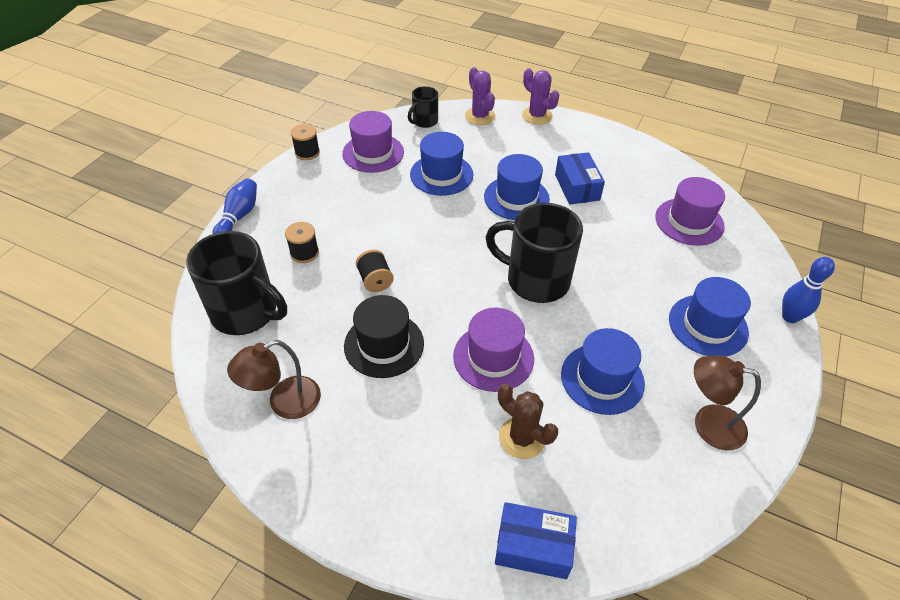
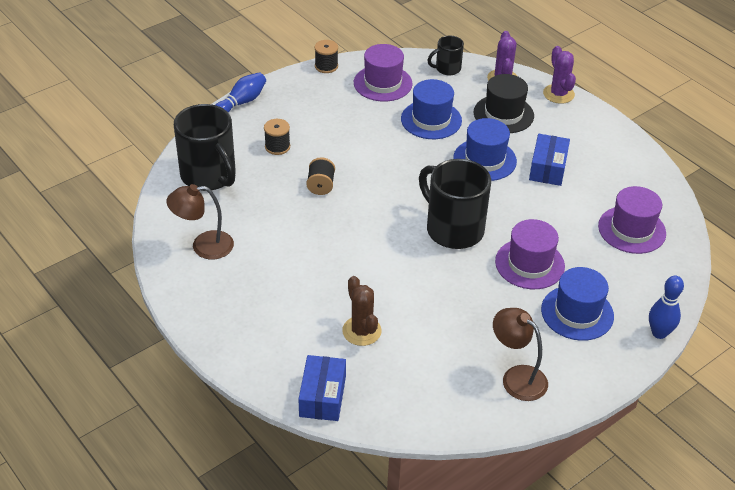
camera: 25 degrees right, 5 degrees down
(384, 344) = (298, 233): black hat -> black hat (503, 114)
(493, 357) = (377, 271): purple hat -> purple hat (529, 264)
(533, 547) = (322, 396): blue box -> blue box turned 60 degrees clockwise
(602, 378) = (454, 317): blue hat -> none

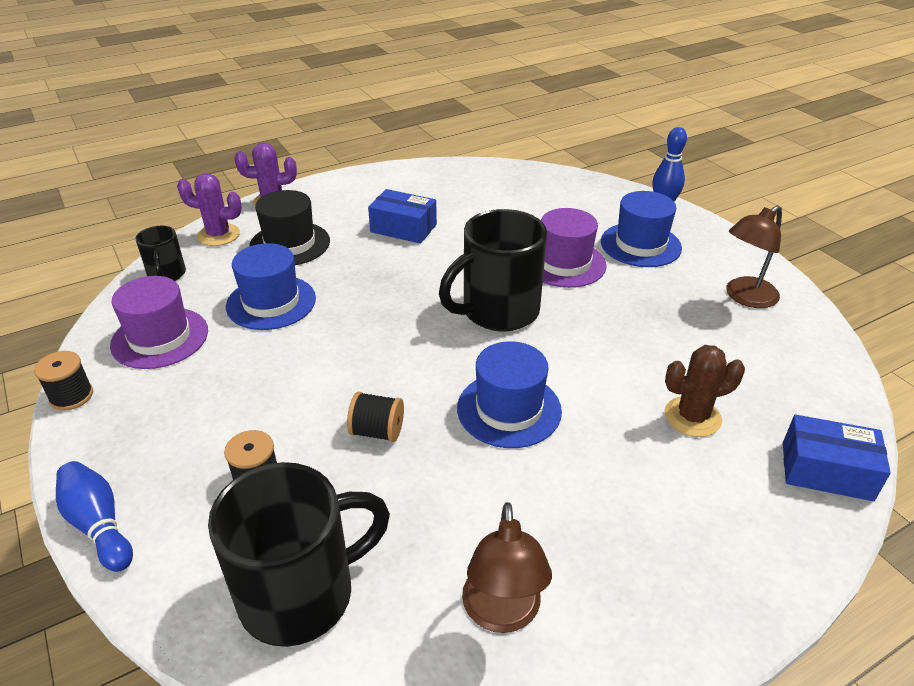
camera: 80 degrees left, 5 degrees down
(484, 160) = (372, 270): blue hat -> blue hat (509, 409)
(631, 230) = (516, 195): purple hat -> none

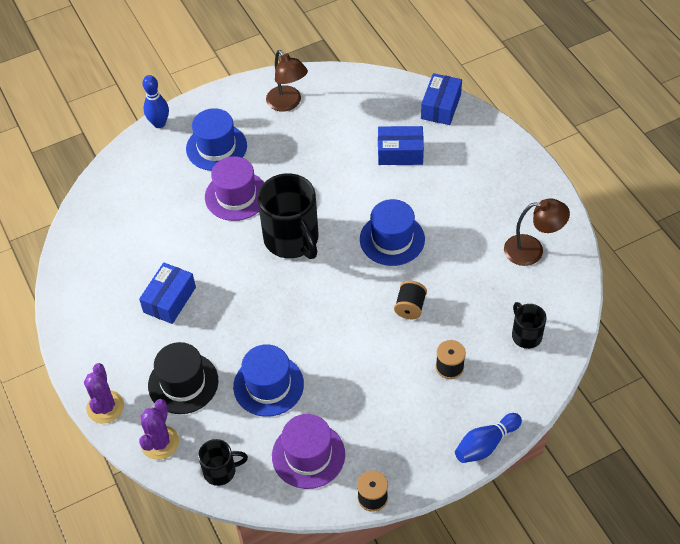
camera: 85 degrees left, 15 degrees up
(301, 593) = (526, 335): black mug -> black mug, size x0.51
(692, 417) = (400, 153): brown cactus -> blue box

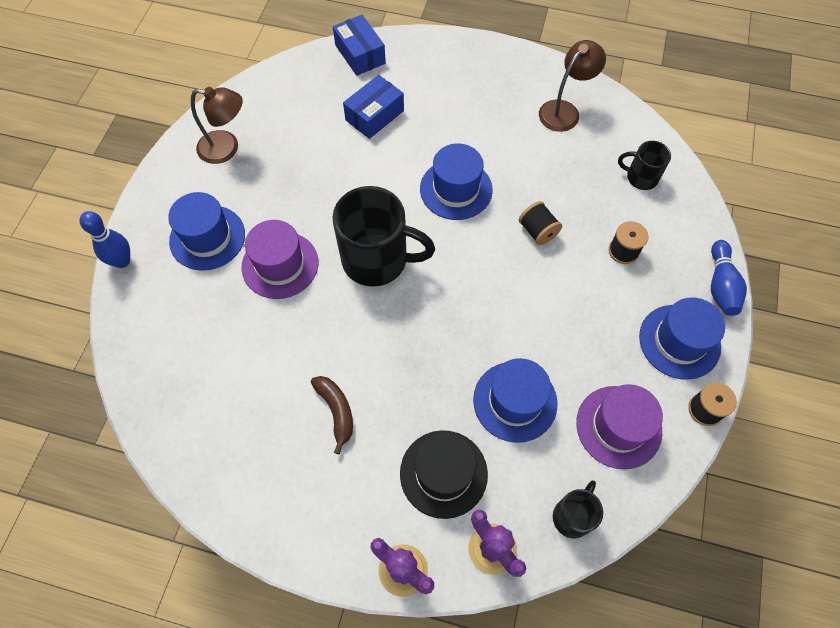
camera: 50 degrees left, 10 degrees up
(169, 300) = (336, 411): blue box -> brown banana
(411, 448) = (679, 341): none -> blue hat

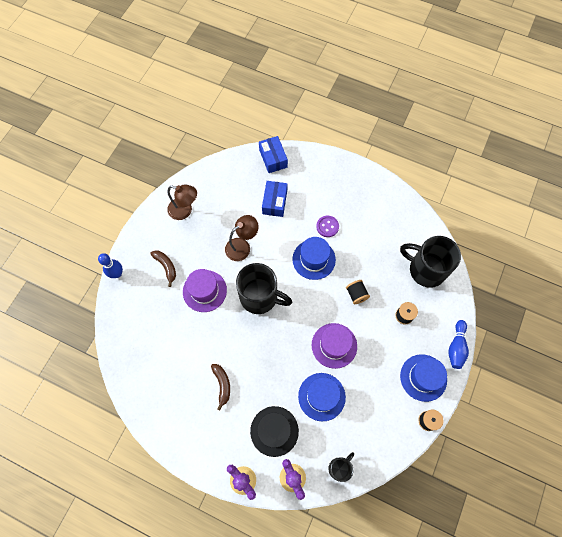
camera: 10 degrees right, 5 degrees up
(207, 237) = (166, 267): blue hat -> brown banana
(374, 115) = (274, 202): blue box -> blue box turned 45 degrees counterclockwise
(468, 138) = (327, 226): none -> purple button
(564, 110) = (389, 217): brown lamp -> brown lamp (242, 246)
(618, 427) = (376, 422): purple hat -> purple hat (334, 345)
(640, 177) = (425, 269): black mug -> black mug, size x1.94

